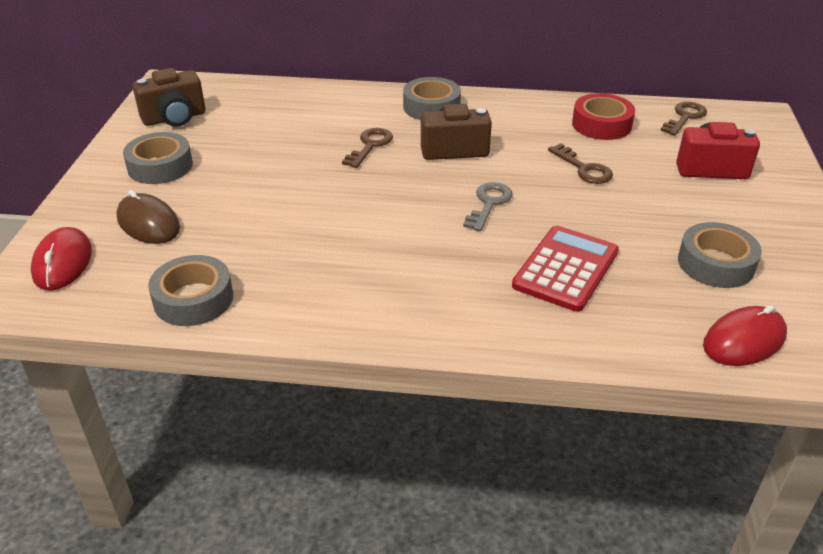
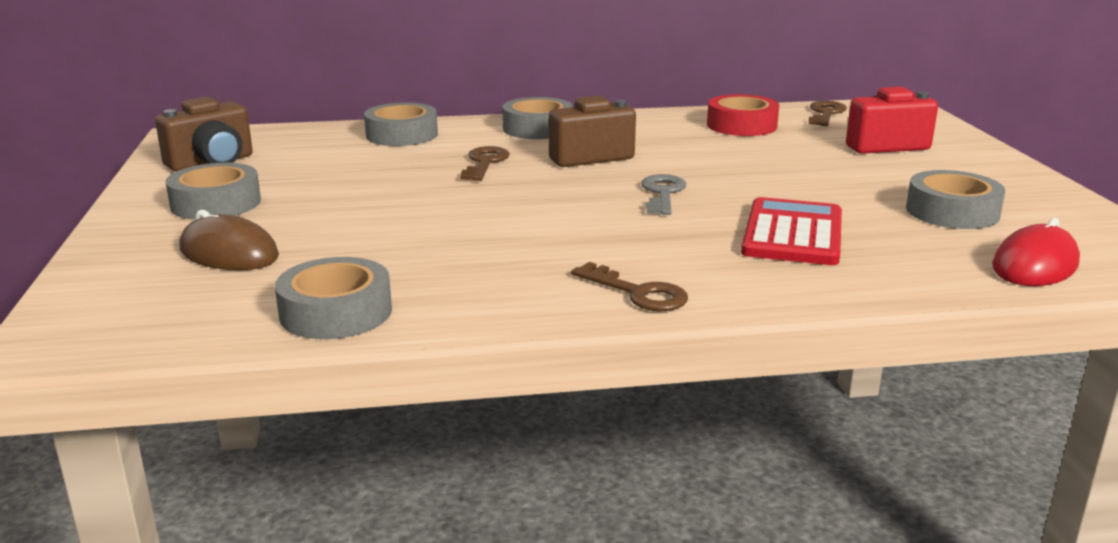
camera: 15 degrees left, 15 degrees down
(63, 262) = (120, 301): red mouse -> none
(323, 101) = (402, 135): none -> grey tape
(584, 168) = (749, 158): brown key -> brown key (638, 293)

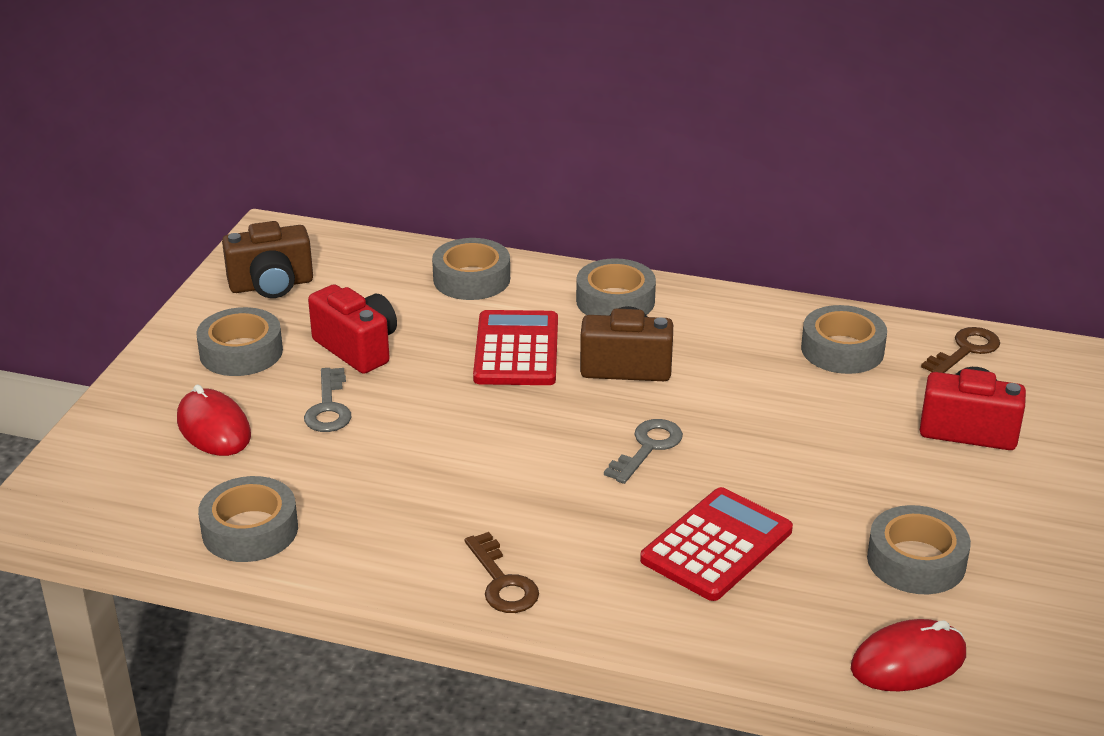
camera: 25 degrees right, 10 degrees up
(229, 253) = (214, 428): brown mouse -> red mouse
(335, 183) = (357, 348): none -> red camera
(342, 220) = (329, 407): none -> grey key
(484, 163) = (516, 350): brown key -> red calculator
(741, 125) = (842, 350): red tape -> grey tape

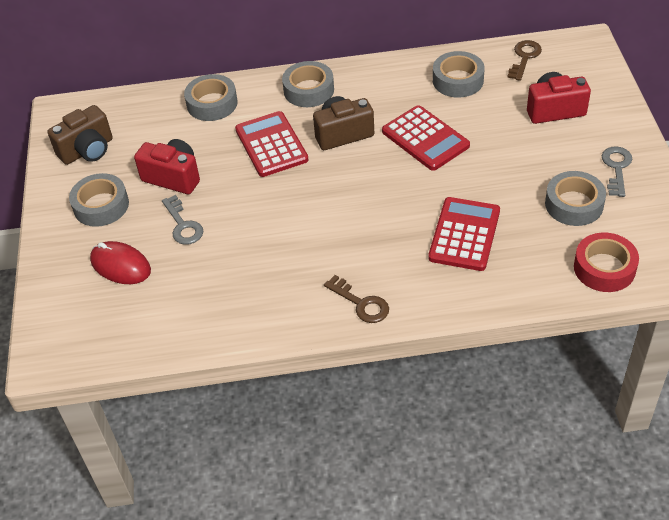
camera: 20 degrees left, 15 degrees up
(250, 530) = (191, 326): grey tape -> none
(648, 447) = (388, 184): grey key -> grey key (616, 168)
(742, 407) = (425, 139): none -> red calculator
(908, 662) = (604, 268): red mouse -> red tape

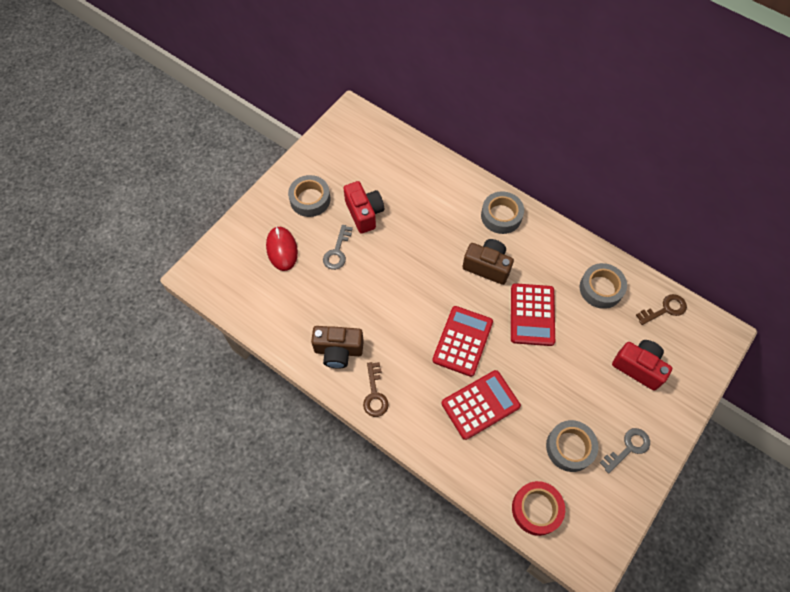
camera: 40 degrees right, 15 degrees up
(87, 150) = (339, 154): brown camera -> brown camera (338, 351)
(212, 103) = (436, 177): grey tape -> none
(271, 145) = (439, 238): red calculator -> red calculator (462, 341)

